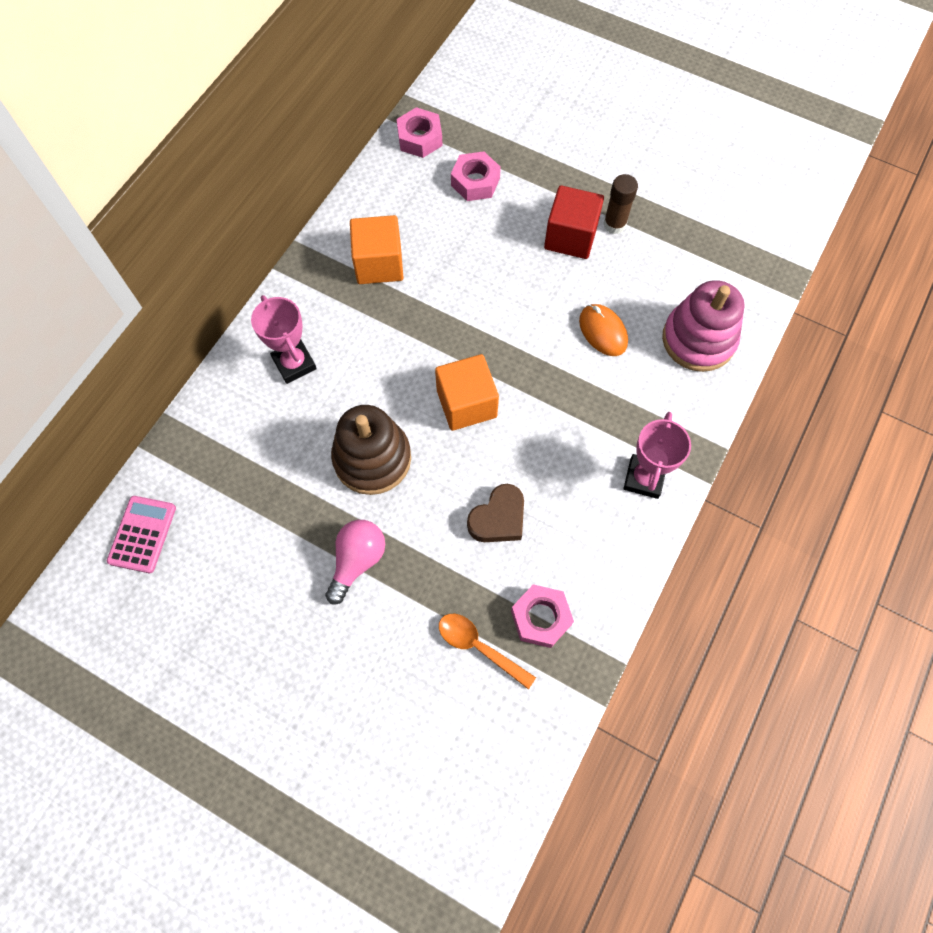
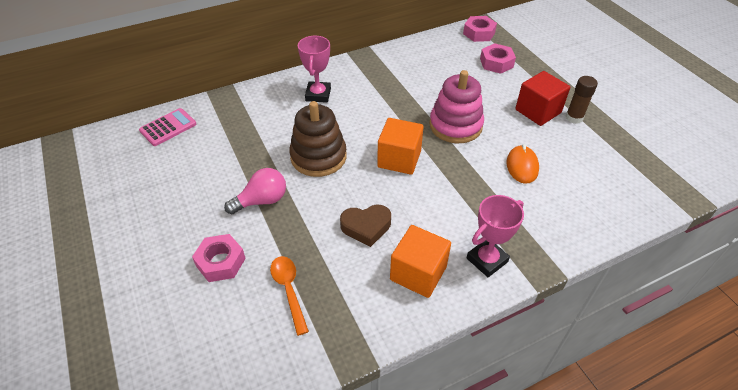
camera: 35 degrees right, 20 degrees down
(379, 264) = (406, 74): orange cube -> orange cube (418, 273)
(541, 618) = (344, 299): pink nut -> pink nut (221, 262)
(698, 339) = (591, 203): pink stacking toy -> pink stacking toy (455, 125)

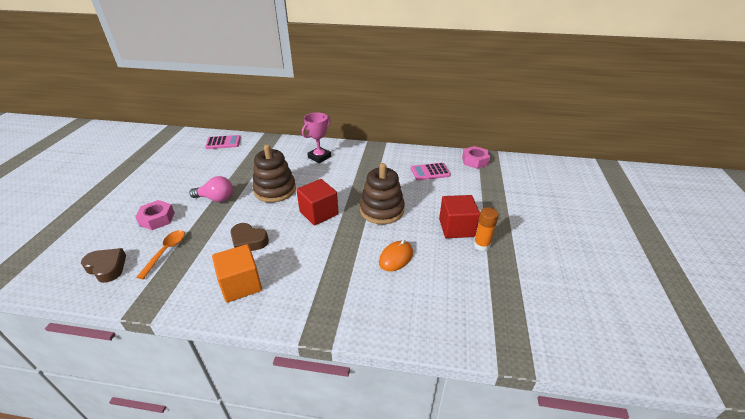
camera: 35 degrees right, 10 degrees down
(242, 349) = (107, 267): none -> brown heart
(399, 159) = (319, 213): orange cube -> red cube
(452, 63) = (430, 172): none -> pink calculator
(455, 125) = (382, 210): pink stacking toy -> brown stacking toy
(487, 260) = (292, 303): pink trophy -> none
(496, 63) = (464, 184): pink nut -> none
(574, 118) = (481, 245): brown glue stick -> orange glue stick

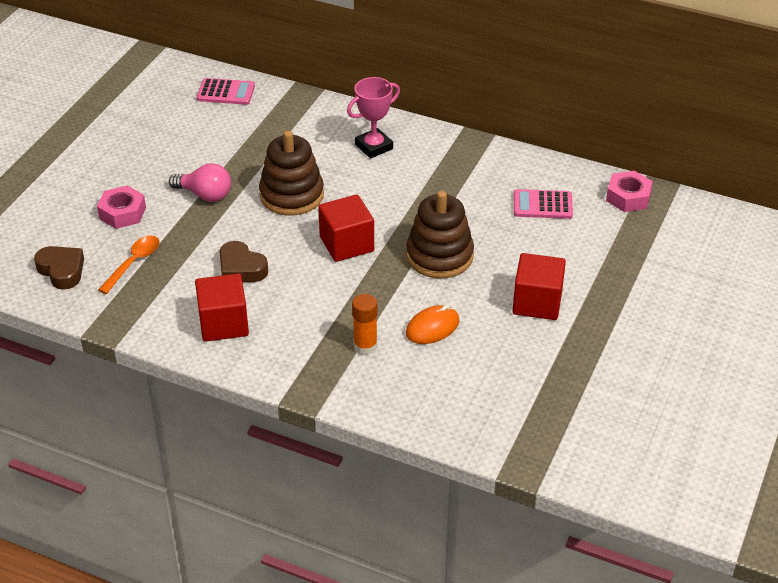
camera: 15 degrees right, 5 degrees up
(241, 284) = (223, 323): orange cube -> red cube
(481, 245) = (560, 333): orange glue stick -> orange glue stick (365, 346)

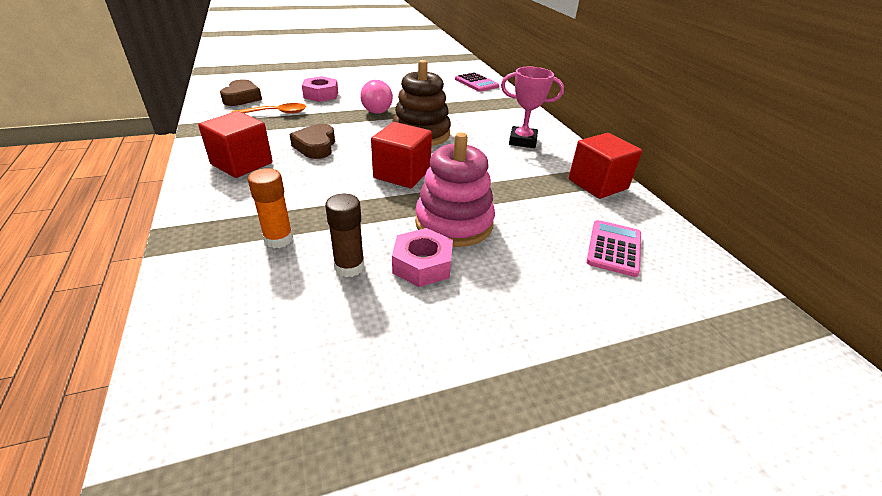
camera: 45 degrees right, 5 degrees down
(432, 327) = (349, 267): orange mouse -> brown glue stick
(439, 256) = (454, 223): brown stacking toy -> pink stacking toy
(537, 302) = (479, 323): red cube -> red cube (597, 184)
(542, 205) = (614, 248): pink calculator -> pink calculator turned 60 degrees clockwise
(628, 197) = (734, 302): pink nut -> pink nut (422, 264)

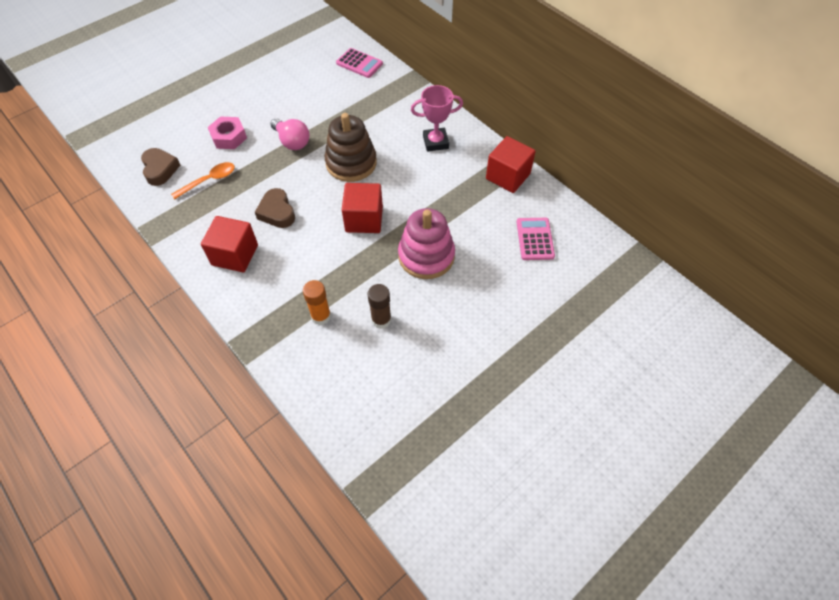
camera: 20 degrees left, 20 degrees up
(422, 264) = (424, 300): pink nut -> none

